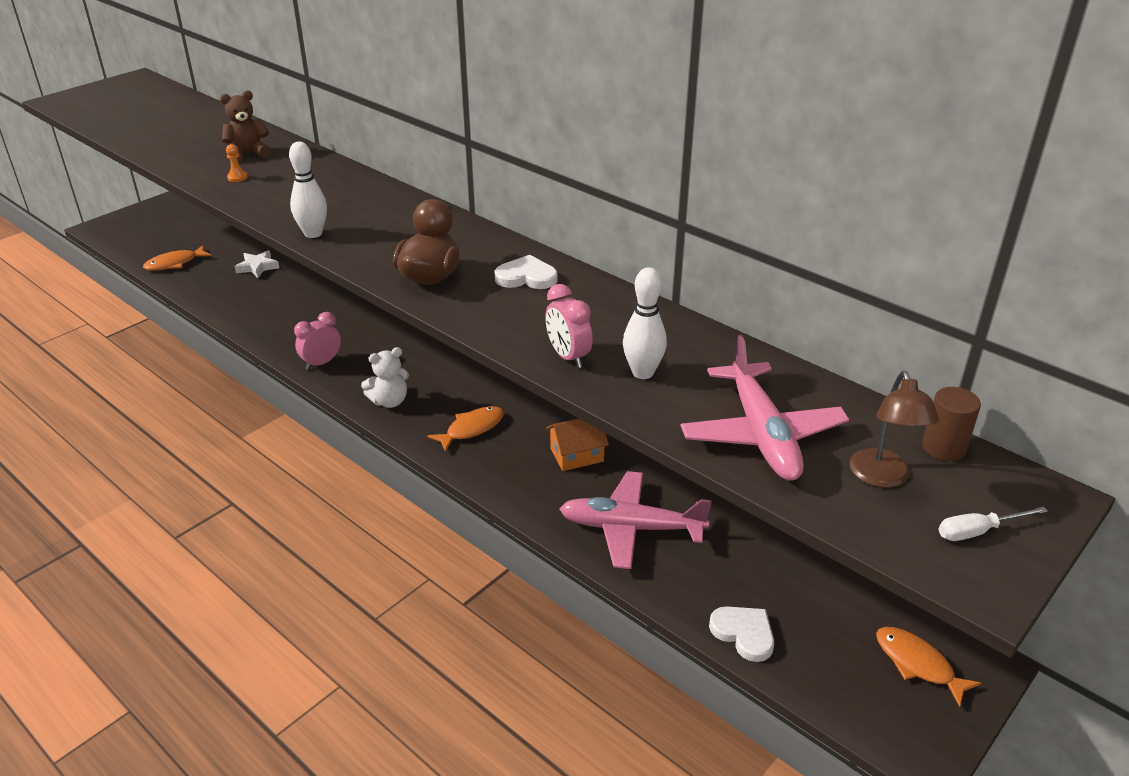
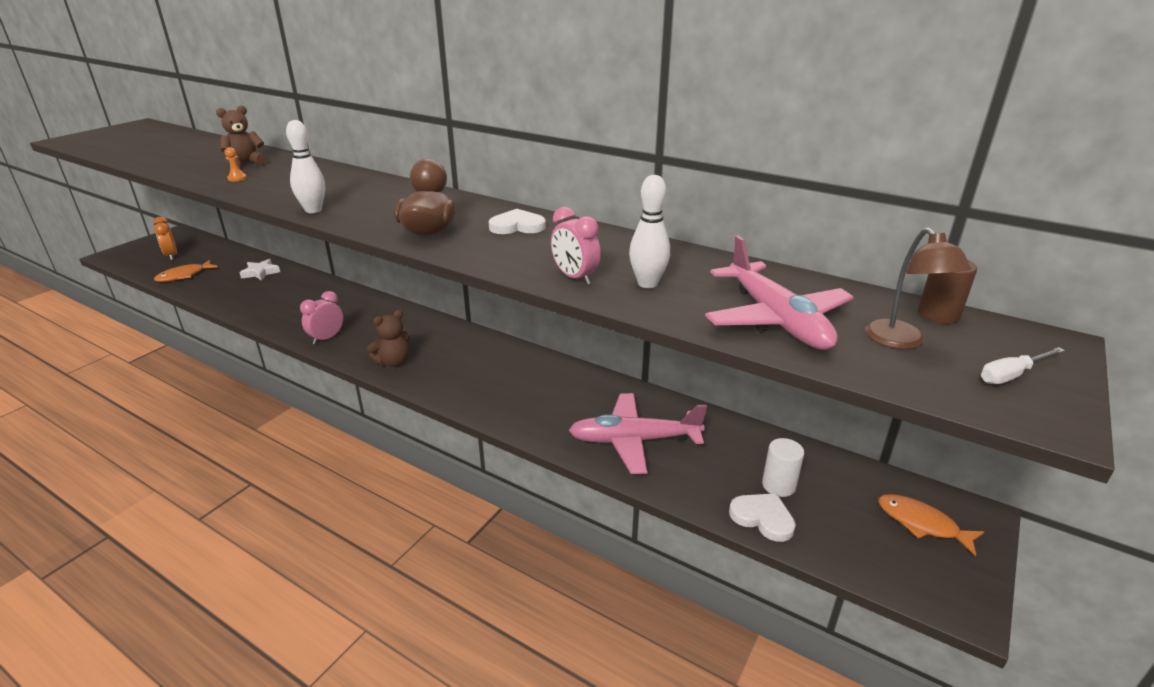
camera: 10 degrees left, 5 degrees down
(162, 235) = (171, 256): none -> orange clock
(389, 401) = (394, 362): white teddy bear -> brown teddy bear
(471, 429) = (472, 376): orange fish -> none
(577, 455) = (570, 387): orange house -> none
(774, 600) = (778, 485): none -> white cylinder

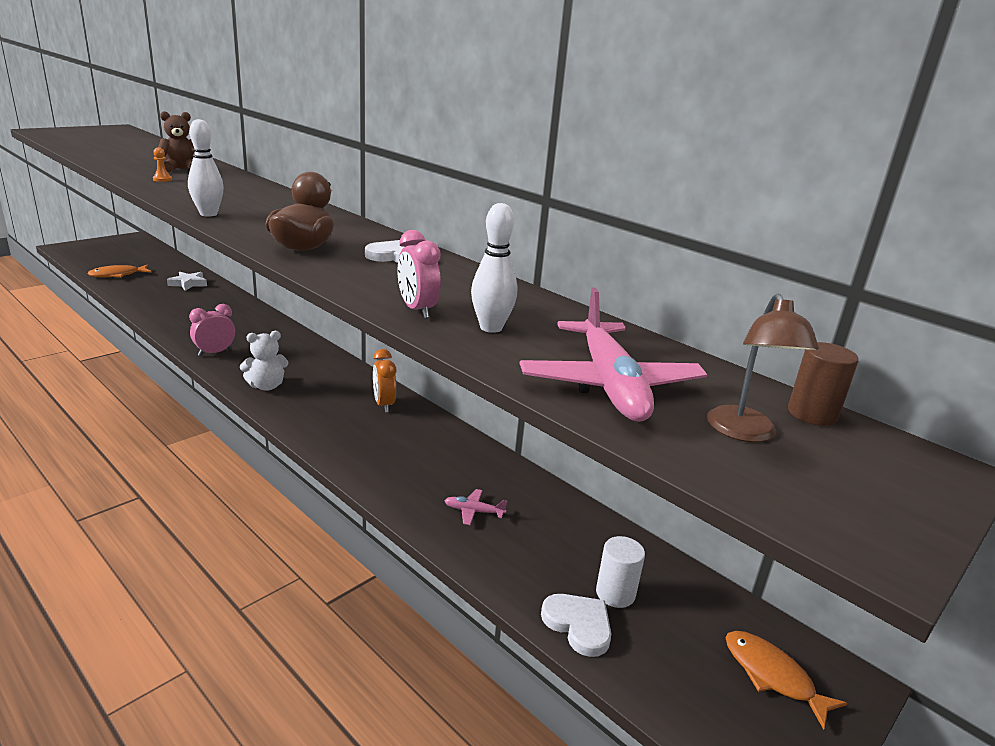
camera: 10 degrees right, 5 degrees down
(171, 256) = (117, 256): orange clock -> orange clock (384, 404)
(394, 362) = (266, 386): brown teddy bear -> white teddy bear
(634, 440) = (473, 511): pink plane -> pink plane, size x0.41
(1011, 375) = (862, 493): white screwdriver -> none

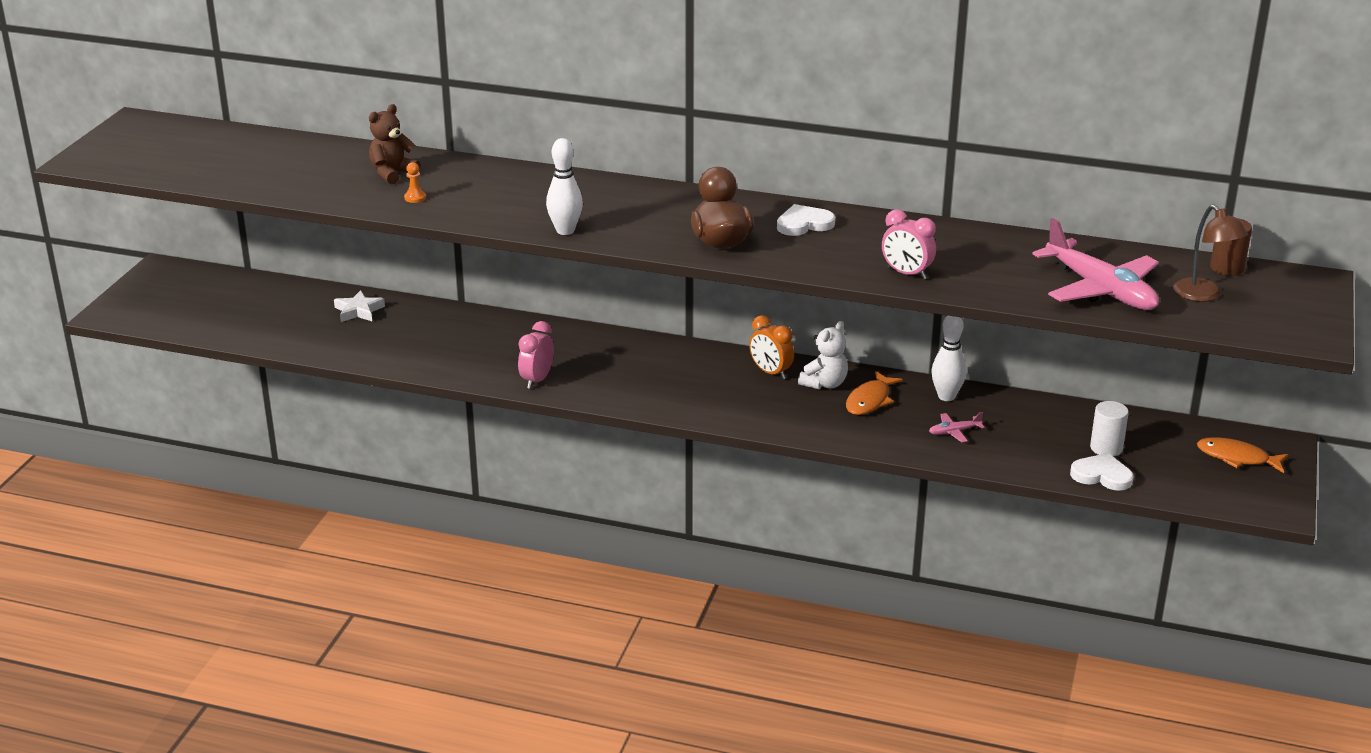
camera: 25 degrees left, 5 degrees up
(117, 275) = (256, 329): orange fish -> orange fish (870, 400)
(266, 386) = (642, 394): white teddy bear -> white teddy bear (824, 384)
(491, 328) = (975, 271): white bowling pin -> white bowling pin (946, 396)

